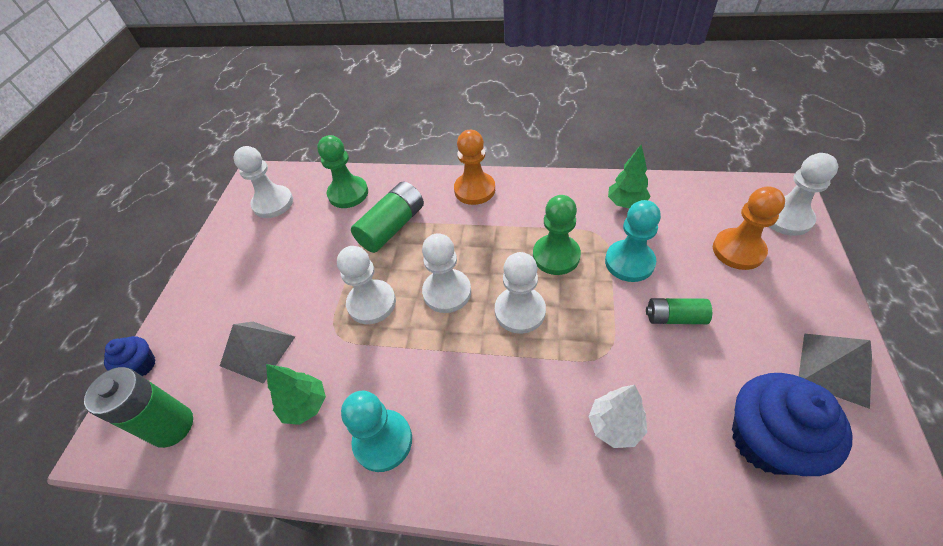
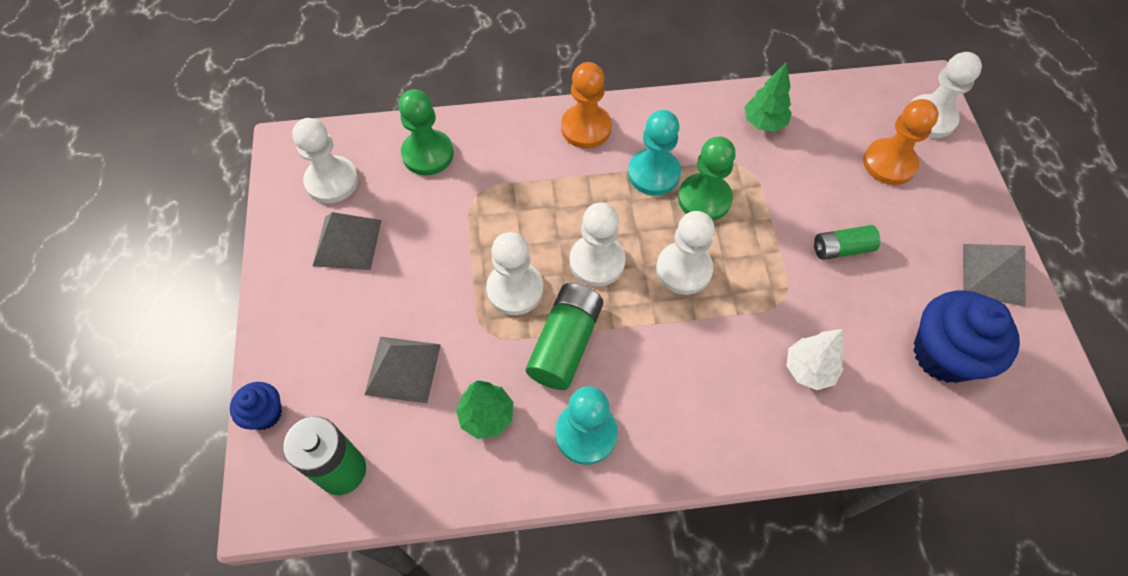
camera: 20 degrees left, 10 degrees up
(263, 247) = (347, 242): none -> grey pyramid
(392, 227) = (502, 191): green battery -> green battery (565, 343)
(629, 262) = (783, 194): turquoise pawn -> turquoise pawn (653, 173)

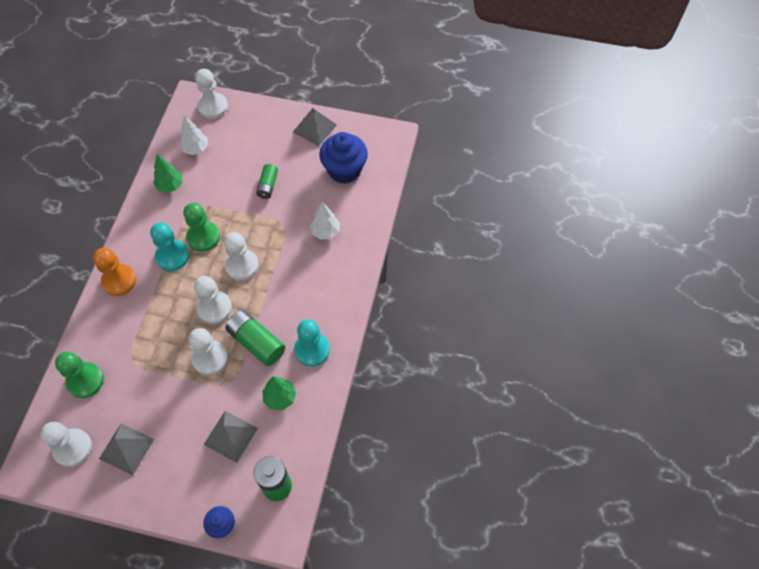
camera: 70 degrees left, 0 degrees up
(844, 127) = (196, 149): none -> white tree
(889, 163) = (230, 139): orange pawn -> none

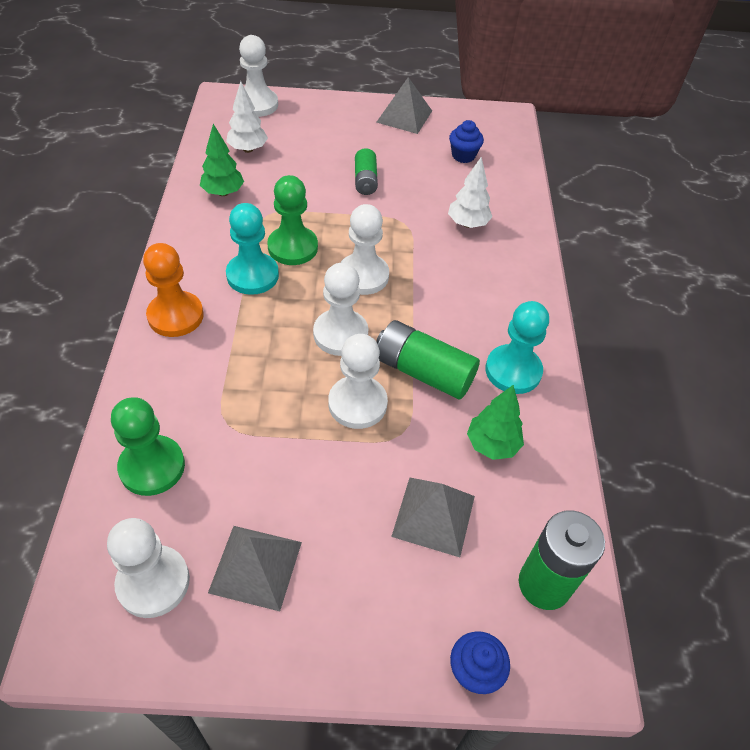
camera: 15 degrees left, 10 degrees down
(344, 170) = (463, 155): blue cupcake -> blue cupcake, size x0.52

